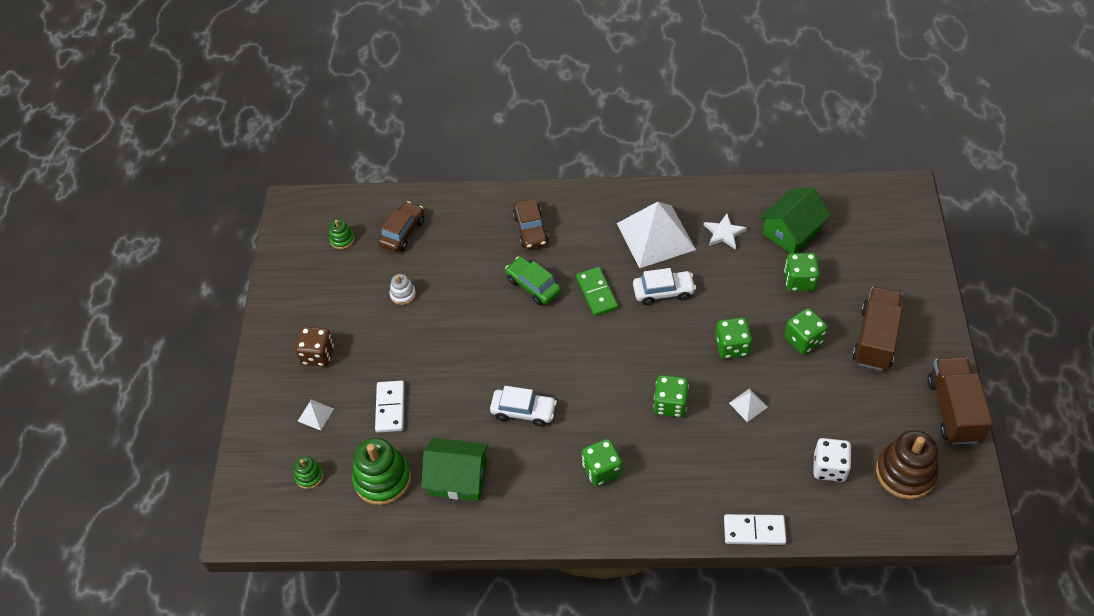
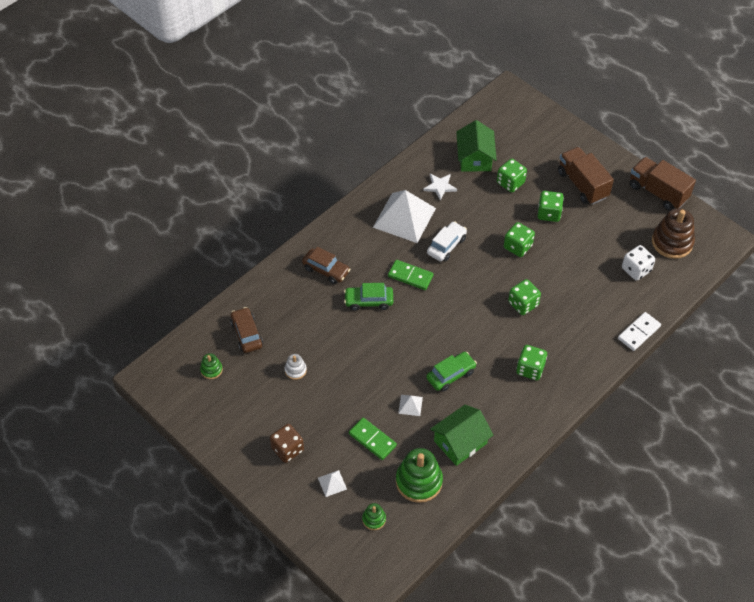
camera: 50 degrees left, 0 degrees up
(390, 408) = (372, 440): white domino -> green domino
(523, 411) = (451, 375): white car -> green car
(748, 405) = (562, 271): white pyramid -> white pyramid (410, 405)

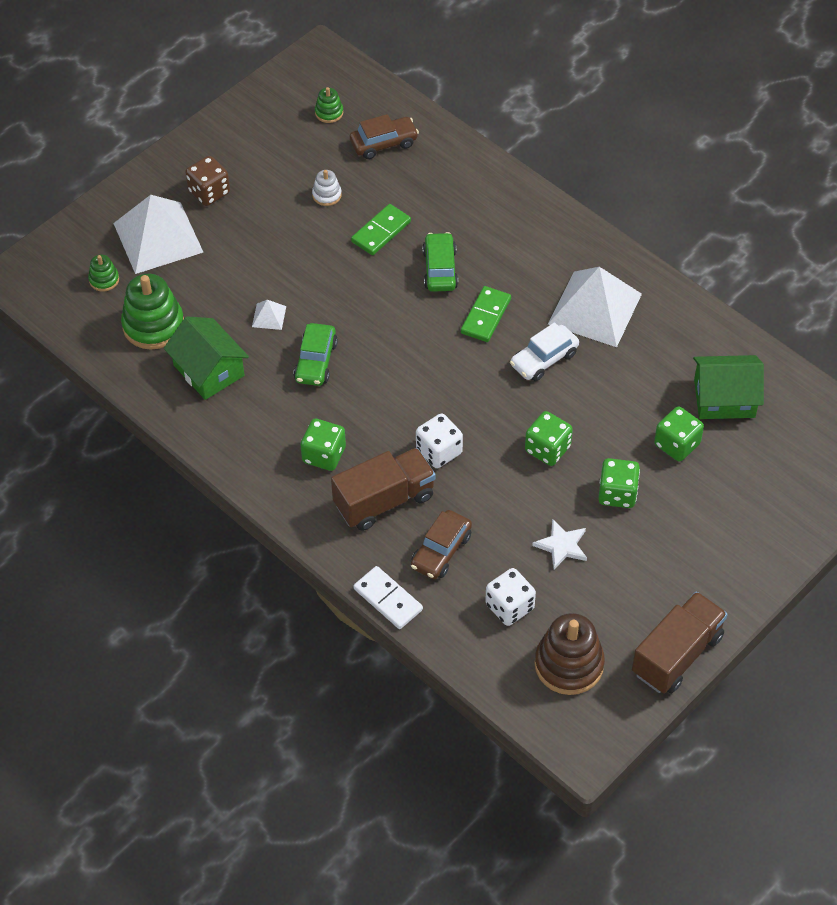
camera: 90 degrees right, 0 degrees up
(326, 270) = (493, 221): brown car -> brown car (441, 551)
(332, 483) = (158, 237): white pyramid -> white pyramid, size x2.44
(372, 440) = (218, 277): green domino -> green domino (381, 232)
(440, 187) = (659, 352): white star -> white star (562, 545)
(446, 246) = (544, 359): white car -> white car turned 105 degrees clockwise
(451, 375) = (316, 361): green car -> green car turned 45 degrees clockwise
(523, 304) = (439, 451): green dice -> white dice
(582, 184) = (683, 544): brown truck -> brown truck (384, 501)

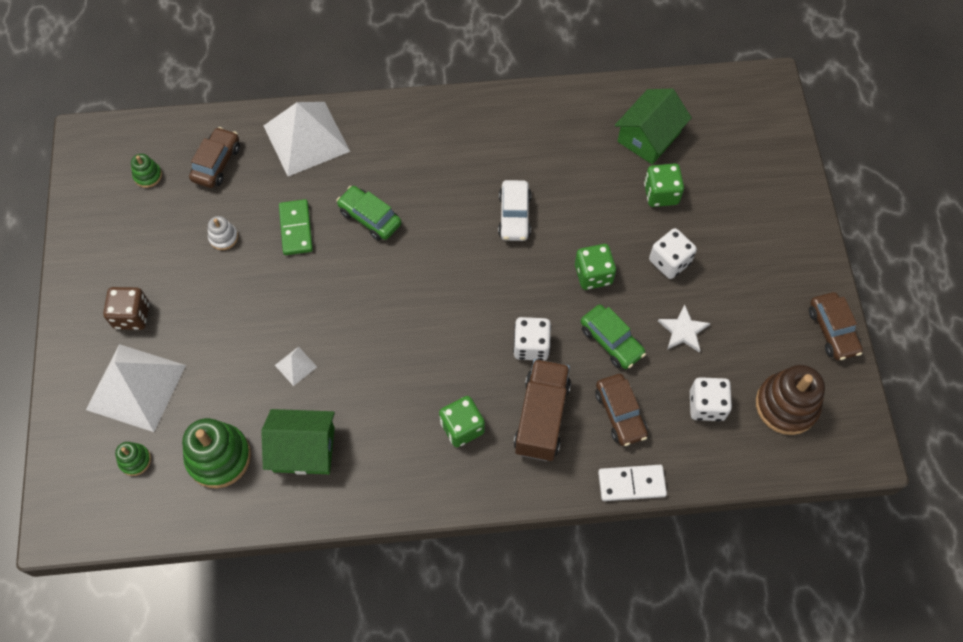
camera: 50 degrees left, 10 degrees up
(316, 361) = (370, 366): green car -> green car (611, 341)
(485, 316) = (441, 222): green domino -> none
(594, 309) = (501, 151): white pyramid -> white pyramid (306, 138)
(617, 493) = (669, 261): green dice -> white dice
(677, 655) = (832, 331): brown truck -> brown car

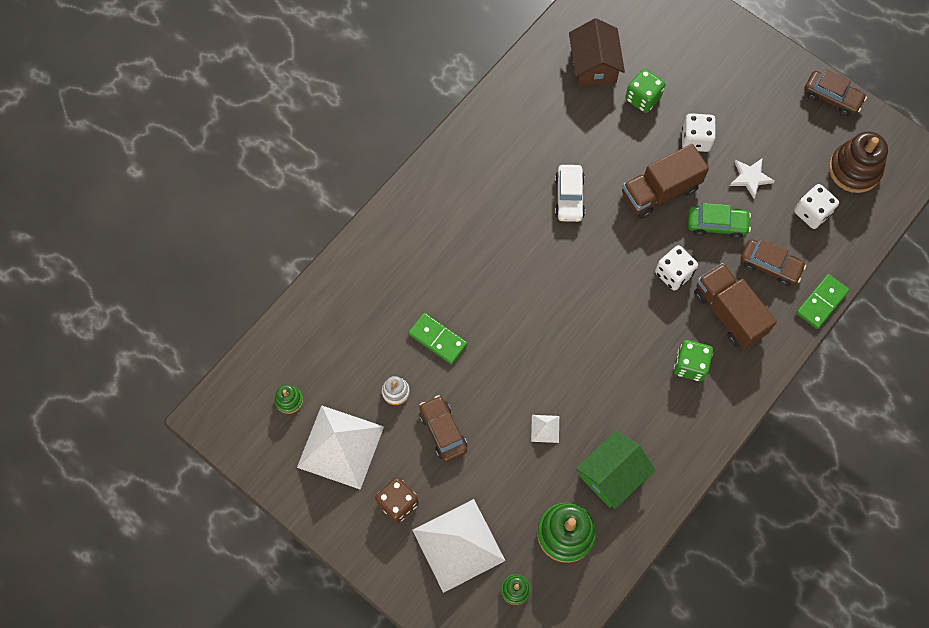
camera: 45 degrees left, 5 degrees up
(217, 163) = (328, 346): brown car -> brown car (443, 431)
(306, 138) = (370, 270): white pyramid -> white pyramid (340, 447)
(370, 218) = (478, 285): green car -> none
(514, 216) = (569, 197): white car -> white car turned 45 degrees clockwise
(593, 274) = (660, 191): green dice -> brown truck
(631, 484) = (821, 302): white domino -> green domino
(649, 137) = (594, 65): green house -> brown house

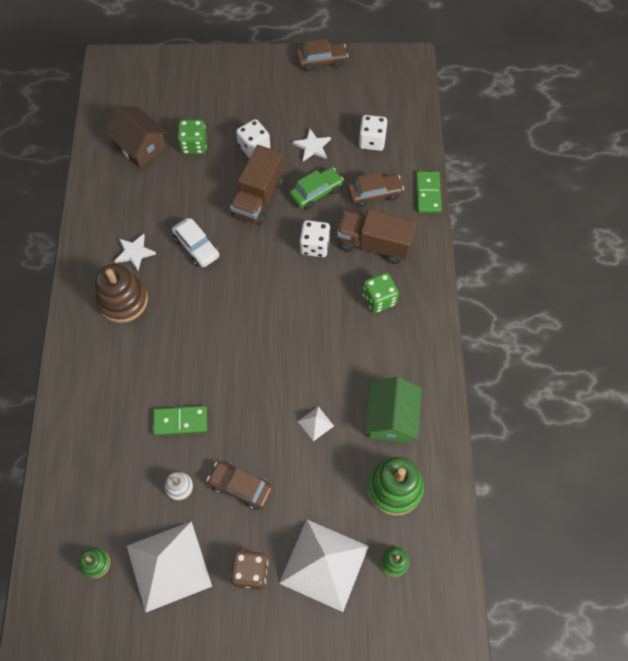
camera: 40 degrees left, 5 degrees down
(513, 163) = (134, 252): none -> white star
(854, 169) = (375, 96): brown stacking toy -> brown stacking toy (123, 300)

